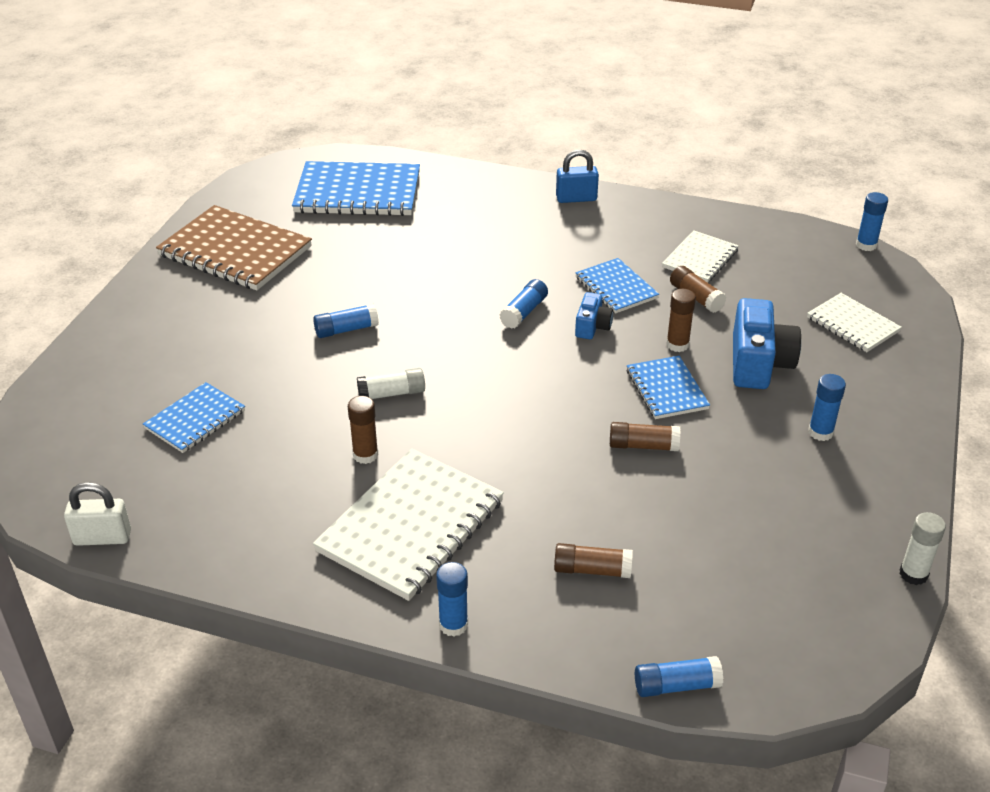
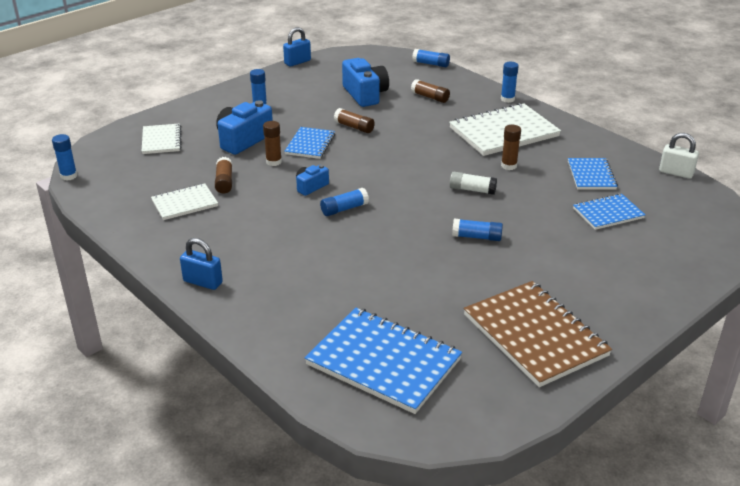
camera: 150 degrees left, 5 degrees down
(616, 288) = (265, 204): blue notebook -> blue notebook (591, 175)
(702, 530) = (365, 94): none -> blue camera
(913, 574) = (297, 62): white glue stick -> blue padlock

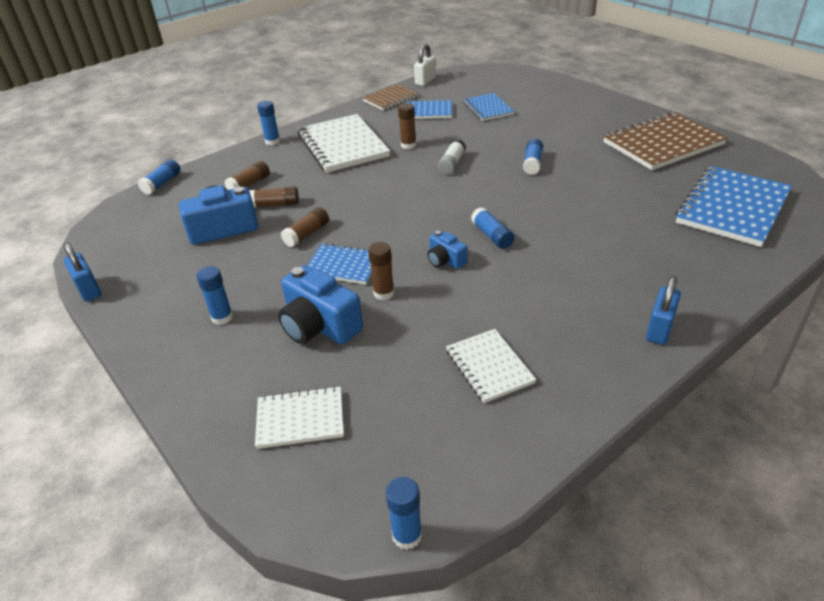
camera: 85 degrees left, 5 degrees up
(224, 182) = (433, 333): brown glue stick -> brown glue stick (275, 204)
(618, 152) = (390, 99): none -> brown notebook

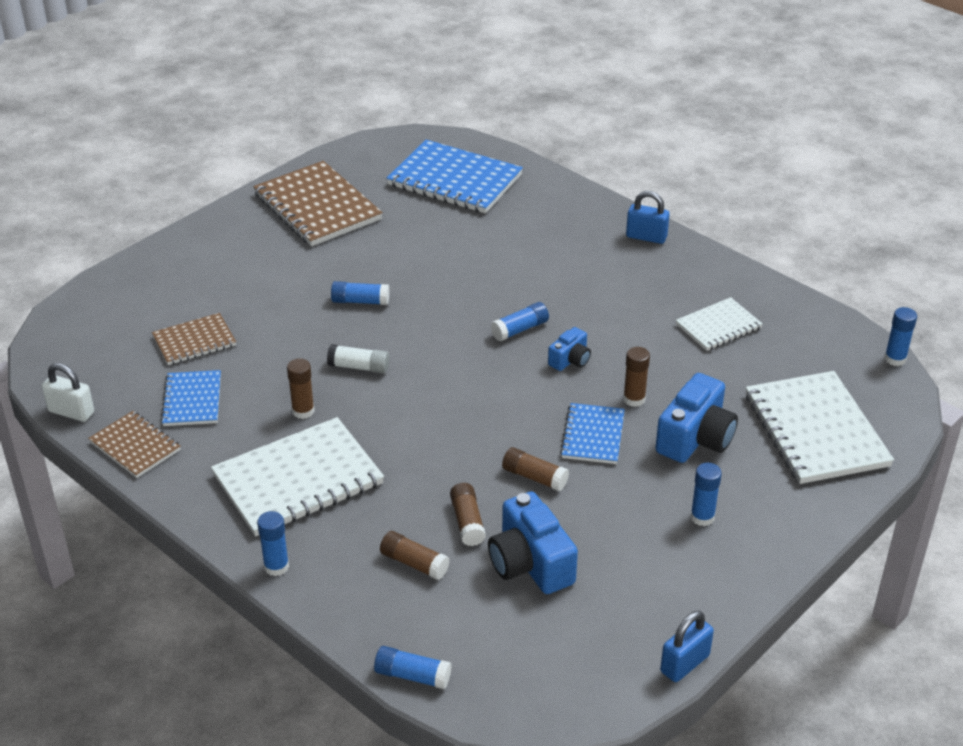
camera: 100 degrees left, 0 degrees up
(300, 419) = (816, 430): white notebook -> white notebook, size x1.79
(487, 108) = (194, 341): blue notebook -> brown notebook

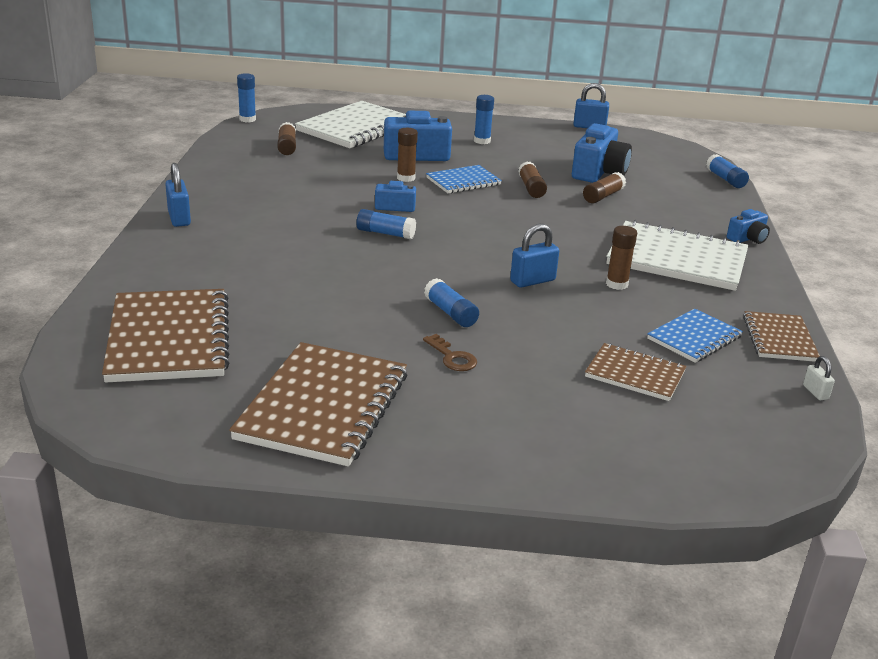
camera: 130 degrees left, 10 degrees down
(71, 412) = (815, 392): white padlock -> white padlock, size x0.57
(276, 566) = (748, 238): blue glue stick -> blue camera
(307, 275) = (452, 357): none -> brown key
(359, 367) = (532, 281): white glue stick -> blue padlock
(414, 563) = (661, 201): brown glue stick -> brown glue stick (287, 147)
(454, 180) = (169, 339): blue notebook -> brown notebook
(718, 326) = (280, 170): white notebook -> none

